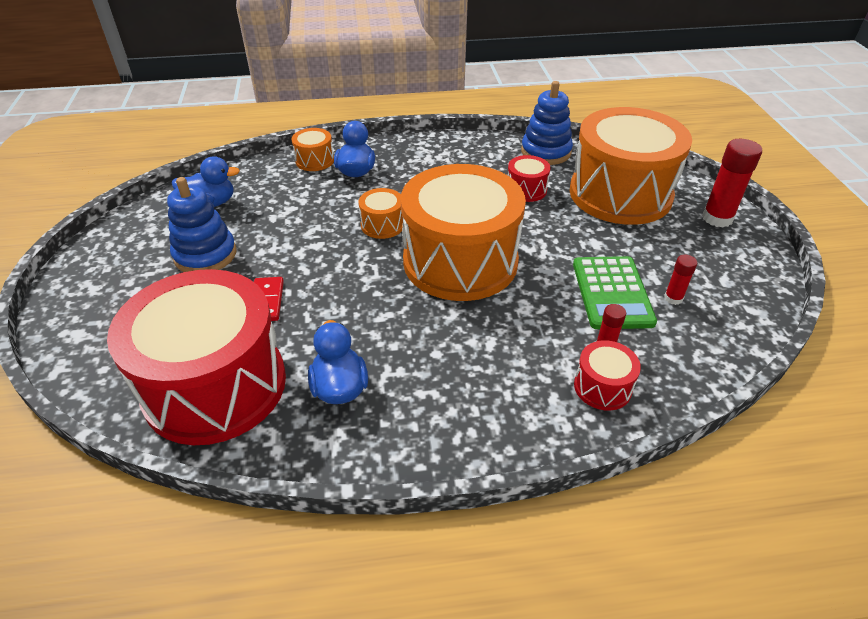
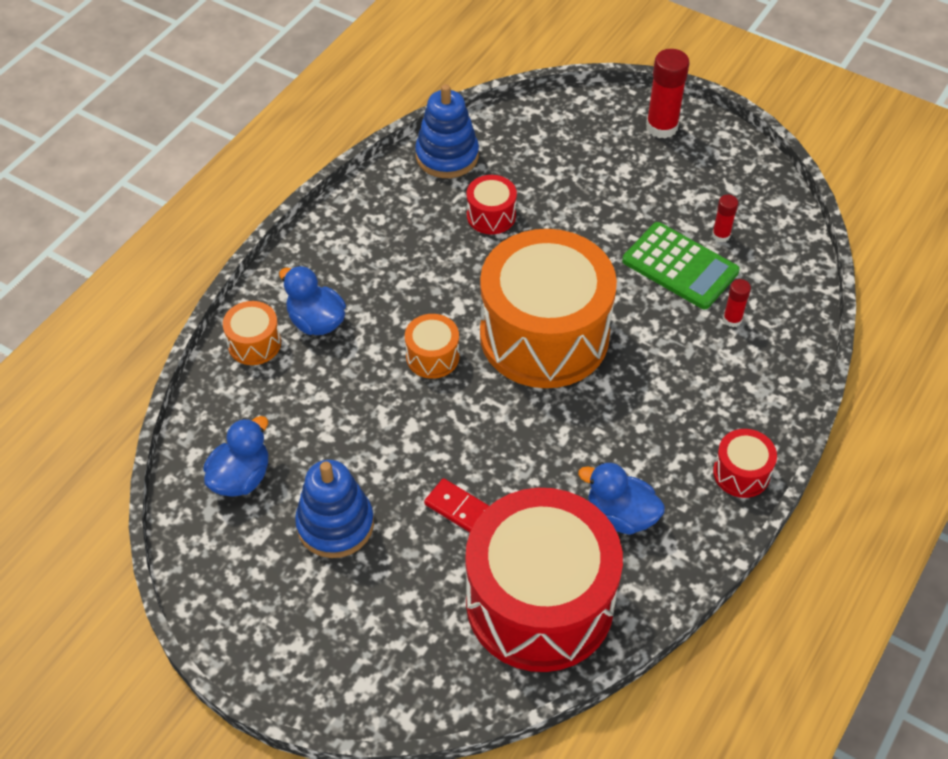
camera: 50 degrees left, 10 degrees up
(602, 387) = (766, 350): red drum -> red drum (741, 473)
(620, 194) = (566, 158): orange drum -> none

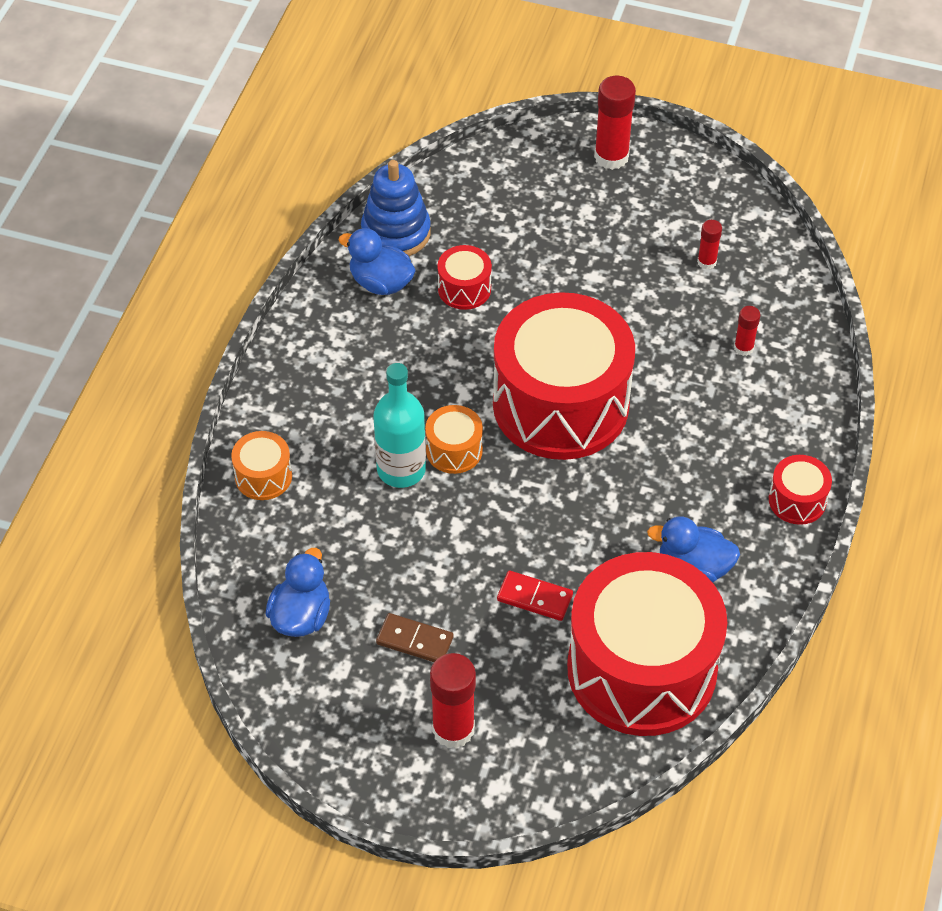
camera: 15 degrees left, 0 degrees up
(316, 321) = (320, 439): blue duck -> blue duck (381, 283)
(335, 524) = (414, 641): blue stacking toy -> brown domino
(341, 618) = (453, 729): none -> red glue stick
(379, 364) = (401, 469): none -> turquoise bottle
(544, 335) = (560, 404): orange drum -> red drum
(680, 266) = (675, 303): green calculator -> none

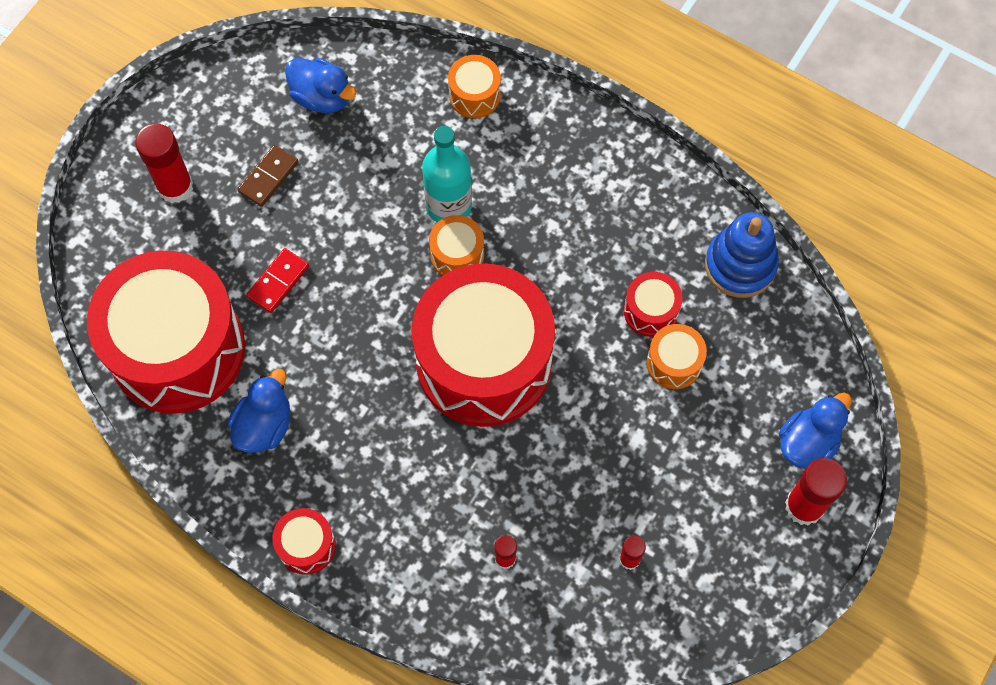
camera: 105 degrees right, 15 degrees up
(381, 283) = (677, 237): blue duck -> blue duck (807, 442)
(510, 263) = (674, 363): none -> orange drum

